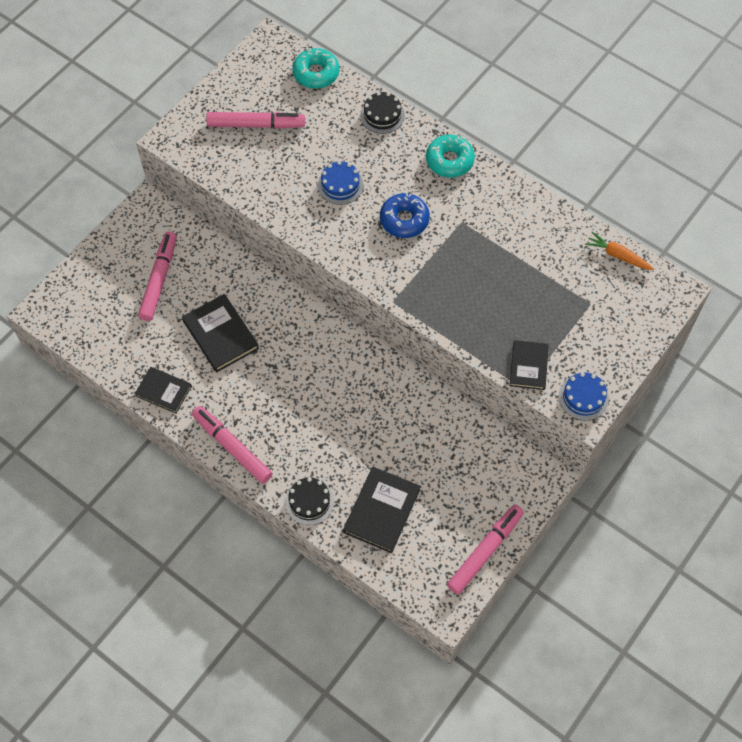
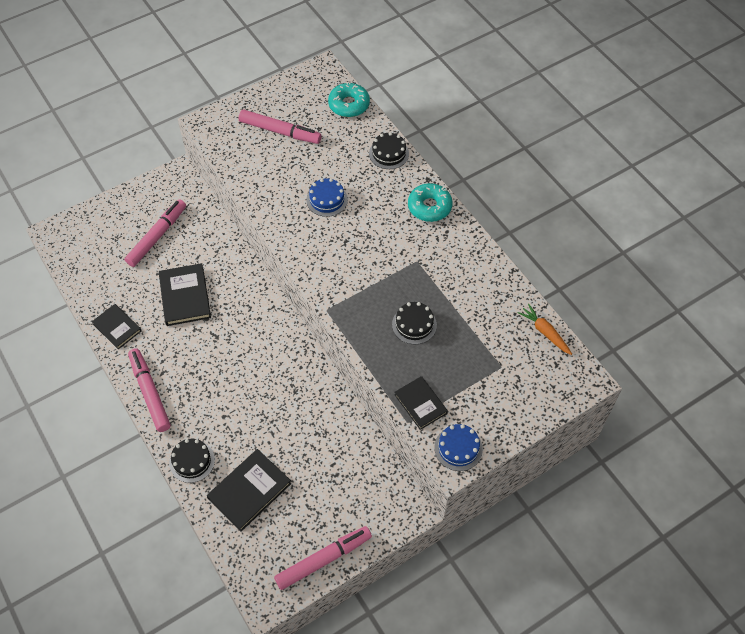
camera: 20 degrees right, 5 degrees down
(404, 220) = (368, 244): blue donut -> none
(487, 288) = (414, 324): none -> black cake
(528, 366) = (420, 404): black book -> black book turned 60 degrees counterclockwise

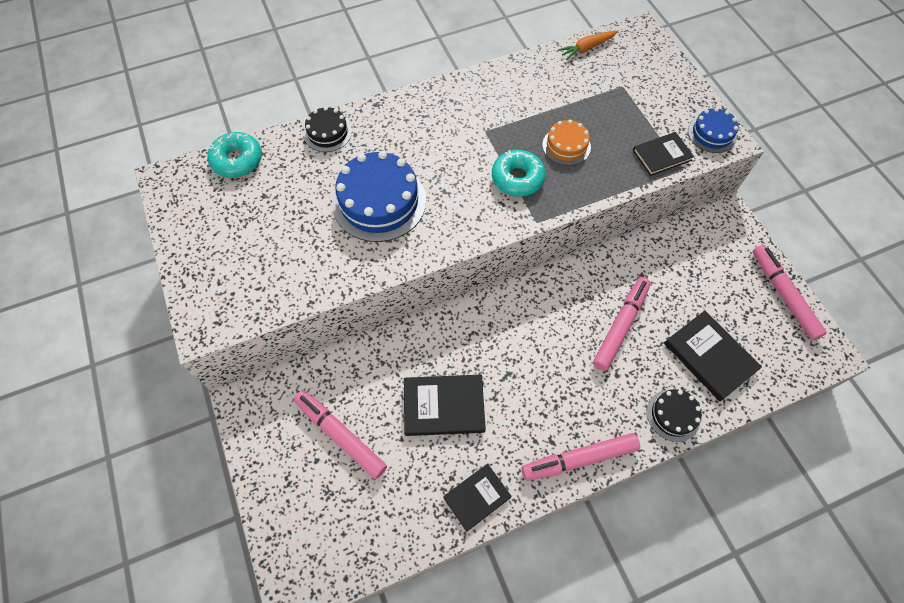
camera: 80 degrees left, 5 degrees up
(280, 131) = (253, 238): pink marker -> pink marker (620, 326)
(327, 200) = (379, 202): blue cake -> blue cake, size x1.85
(414, 324) = (566, 146): black cake -> orange cake
(429, 207) = (415, 109): turquoise donut -> turquoise donut (517, 178)

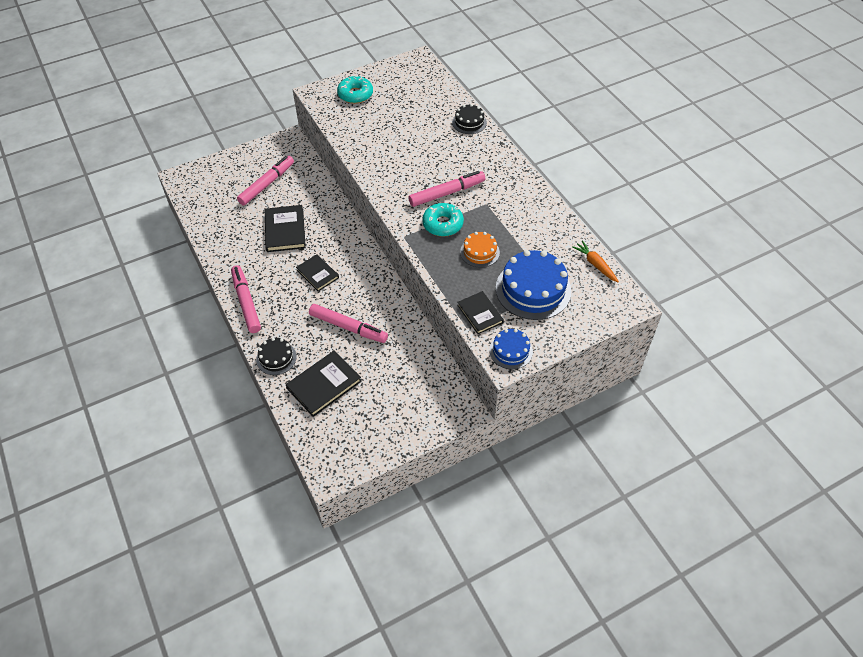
camera: 85 degrees right, 10 degrees down
(237, 160) = (438, 85): turquoise donut -> turquoise donut (355, 94)
(379, 202) = (412, 154): blue cake -> blue cake (533, 289)
(477, 497) = (224, 251): black book -> black book (317, 274)
(783, 295) = (384, 445): pink marker -> pink marker (447, 193)

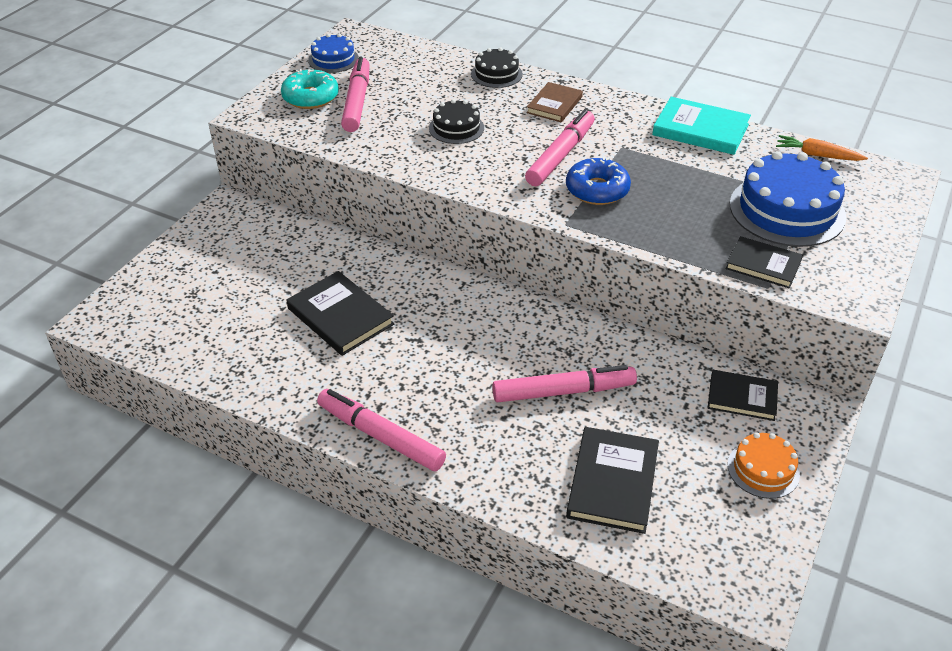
camera: 35 degrees left, 10 degrees down
(267, 184) = (250, 272): pink marker -> pink marker (357, 101)
(276, 358) = (506, 486): black cake -> black cake (456, 128)
(317, 274) = (447, 348): black book -> black book (742, 397)
(443, 224) = (597, 190): turquoise donut -> blue donut
(479, 158) = (554, 105): none -> brown book
(479, 252) = (678, 200): orange cake -> orange cake (763, 469)
(510, 351) = (848, 287): blue cake -> blue cake (333, 59)
(545, 214) = (700, 130): none -> turquoise book

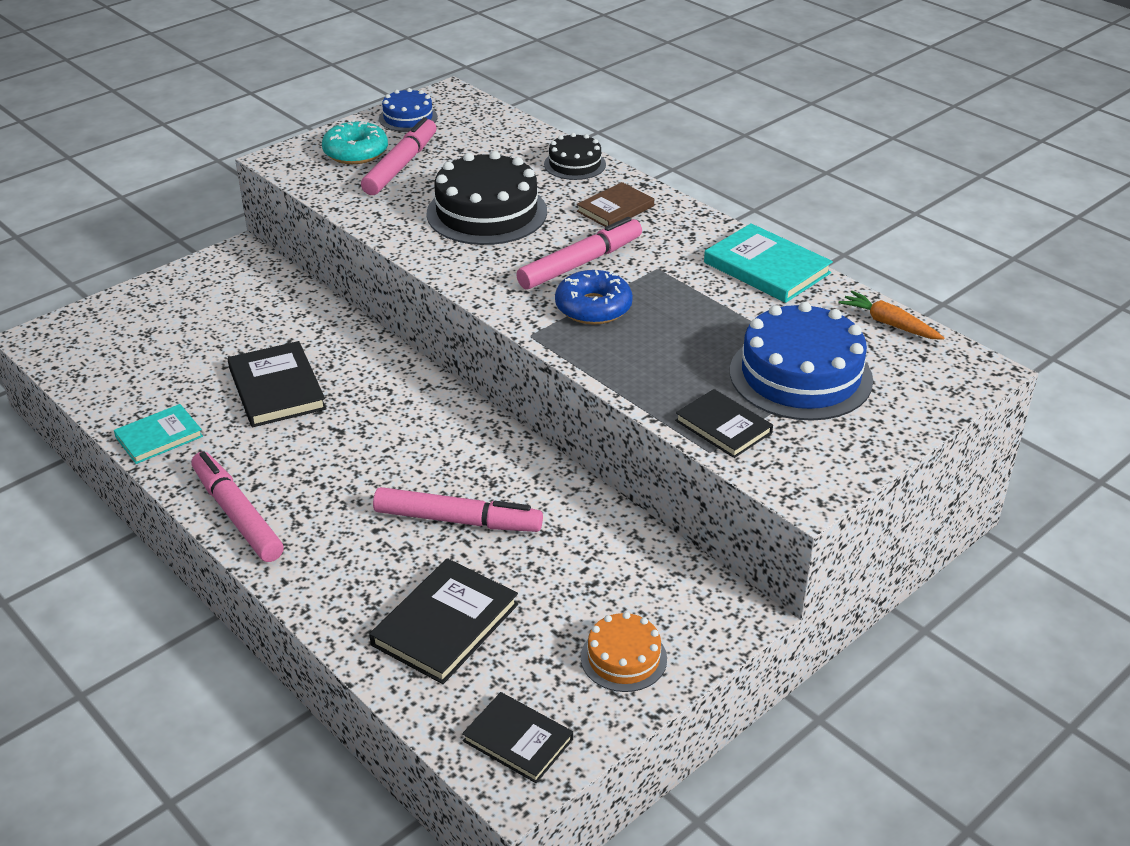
camera: 20 degrees right, 5 degrees down
(266, 385) = (159, 437): none -> turquoise book
(456, 128) = (486, 212): black cake -> black cake, size x1.85
(742, 397) = (655, 578): black book -> black book (518, 740)

